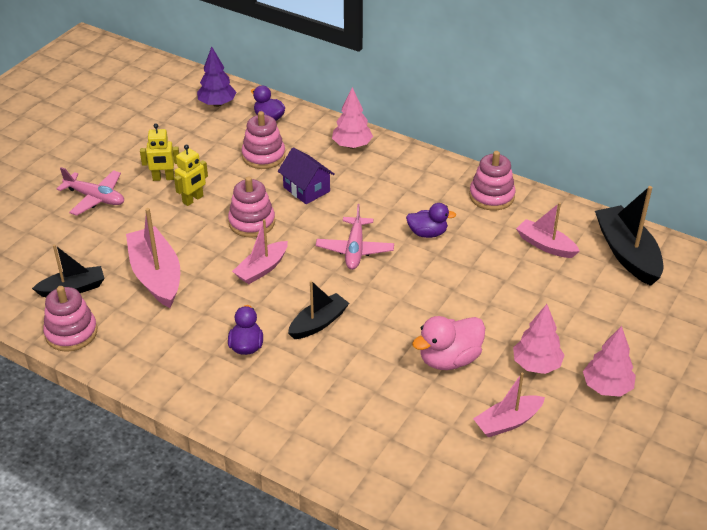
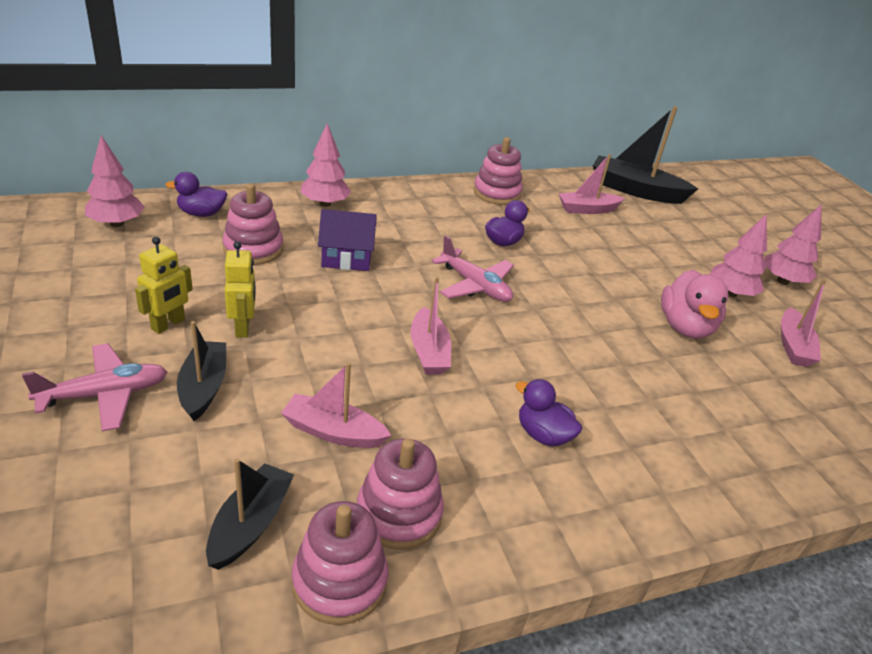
camera: 55 degrees left, 5 degrees down
(156, 276) = (333, 432): pink boat -> pink boat, size x0.63
(217, 104) = (117, 223): purple tree -> pink tree
(252, 222) = (345, 314): pink stacking toy -> pink stacking toy (399, 514)
(318, 323) = (558, 366): black boat -> black boat (203, 387)

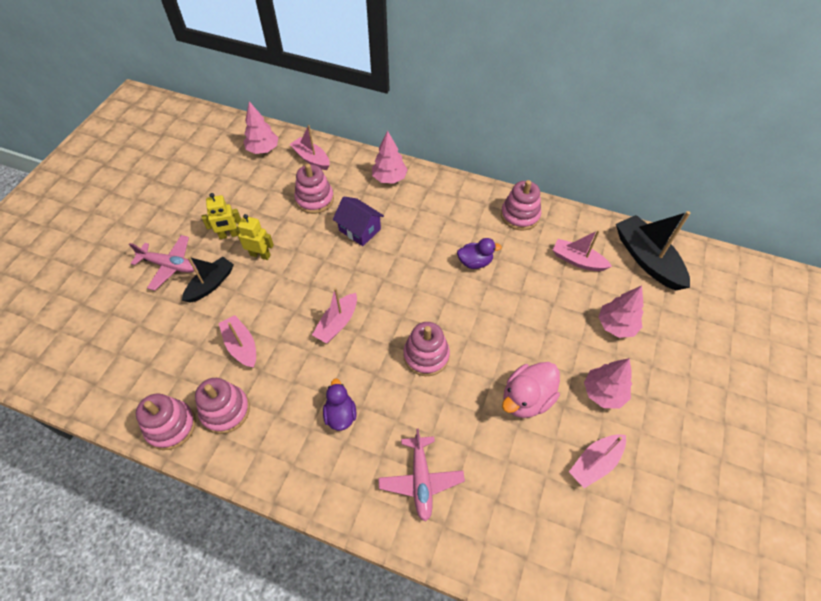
camera: 45 degrees right, 20 degrees up
(201, 213) = (311, 159): purple duck -> pink boat
(243, 327) = (260, 255): yellow robot -> yellow robot turned 105 degrees counterclockwise
(250, 524) = (164, 373): black boat -> none
(475, 285) = (416, 289): pink plane -> pink plane (421, 480)
(558, 336) = (426, 355): none -> pink stacking toy
(783, 281) = (669, 407): pink tree -> pink tree (616, 325)

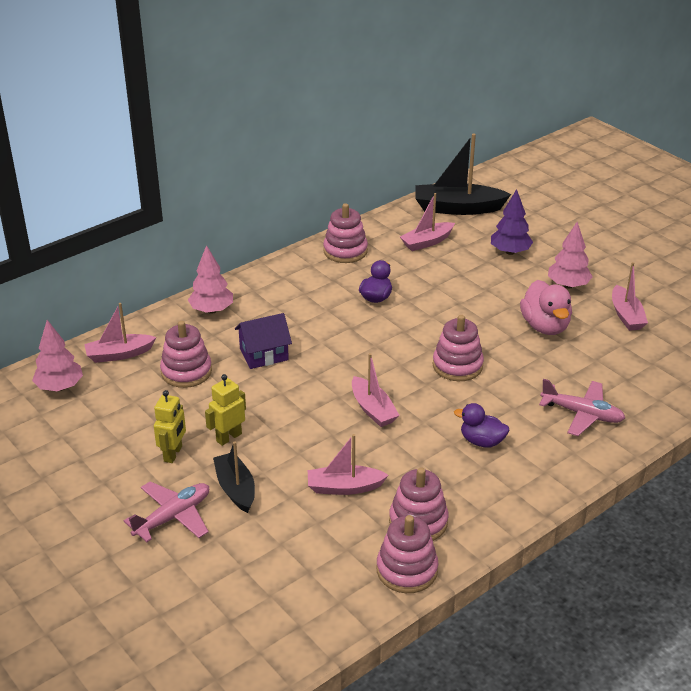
camera: 60 degrees left, 20 degrees down
(616, 325) = (510, 252): pink tree -> purple tree

